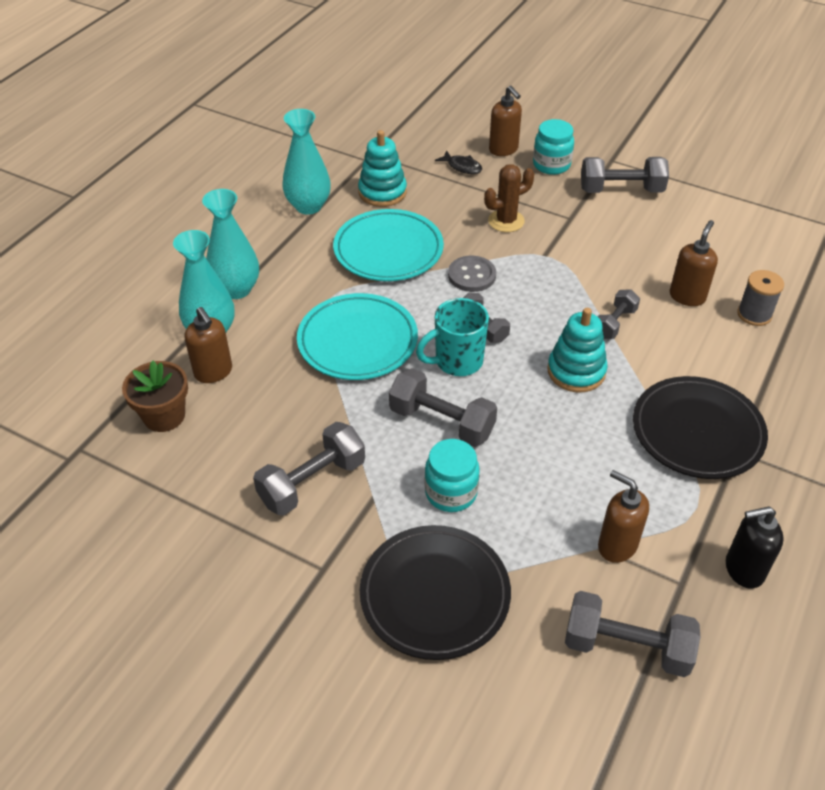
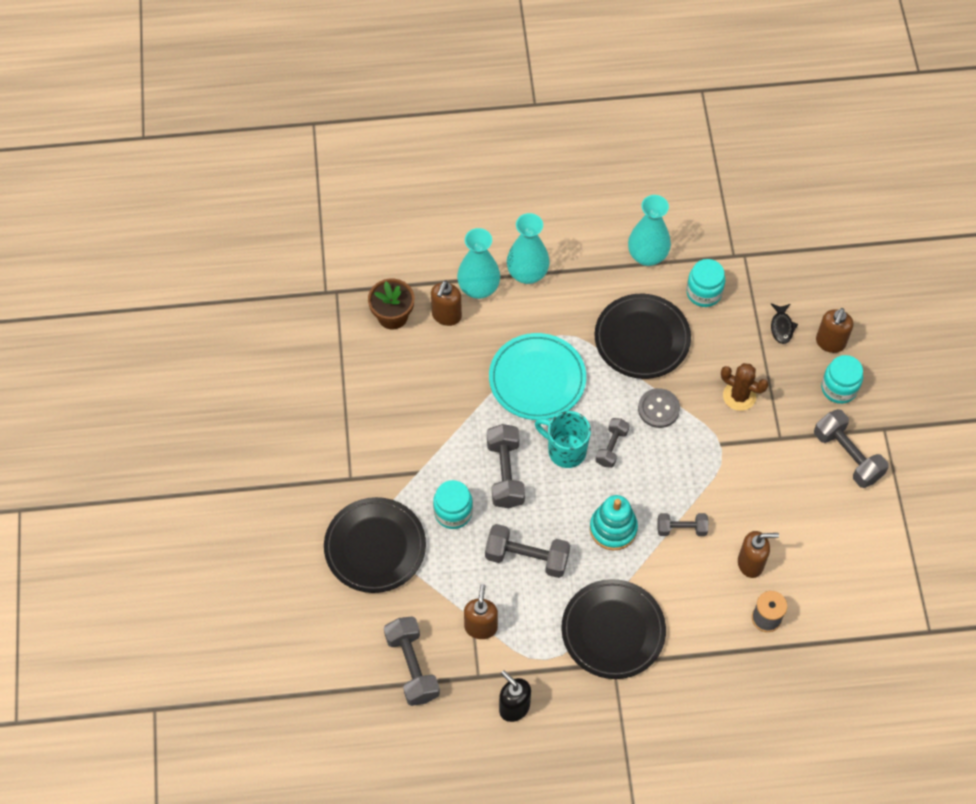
camera: 55 degrees right, 15 degrees up
(312, 482) = (404, 432): grey dumbbell -> grey dumbbell (527, 557)
(382, 192) = (704, 293): turquoise stacking toy -> turquoise jar
(388, 250) = (642, 339): turquoise plate -> black plate

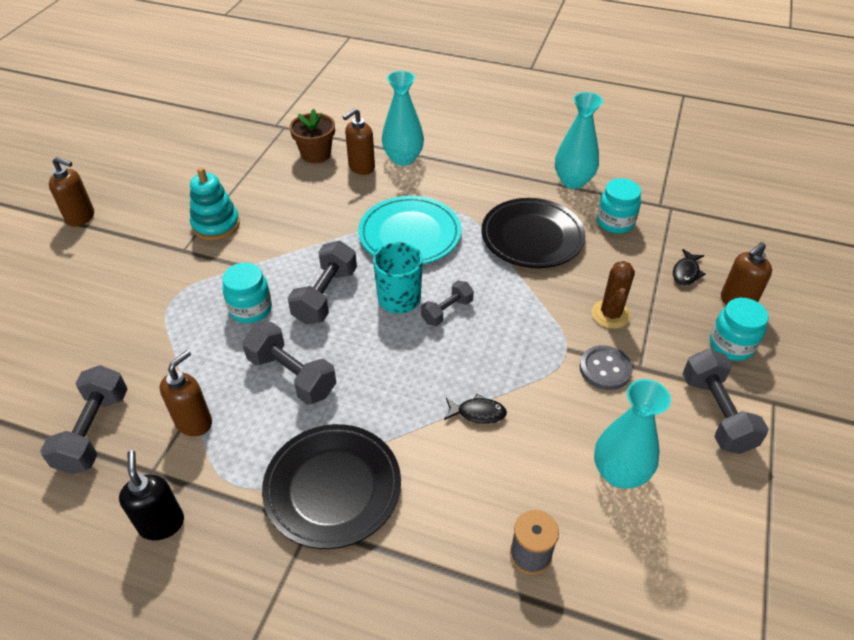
camera: 25 degrees right, 15 degrees down
(375, 547) = (155, 310): black plate -> none
(527, 274) = (453, 161): turquoise vase -> turquoise vase (619, 473)
(613, 528) = (401, 384): turquoise stacking toy -> turquoise stacking toy (216, 225)
(658, 409) = (516, 296): grey button -> grey button (605, 369)
(681, 529) = (478, 413): grey dumbbell -> black fish
(739, 396) = (610, 314): brown cactus -> brown cactus turned 45 degrees clockwise
(751, 563) = (542, 482): brown soap dispenser -> brown soap dispenser (81, 217)

